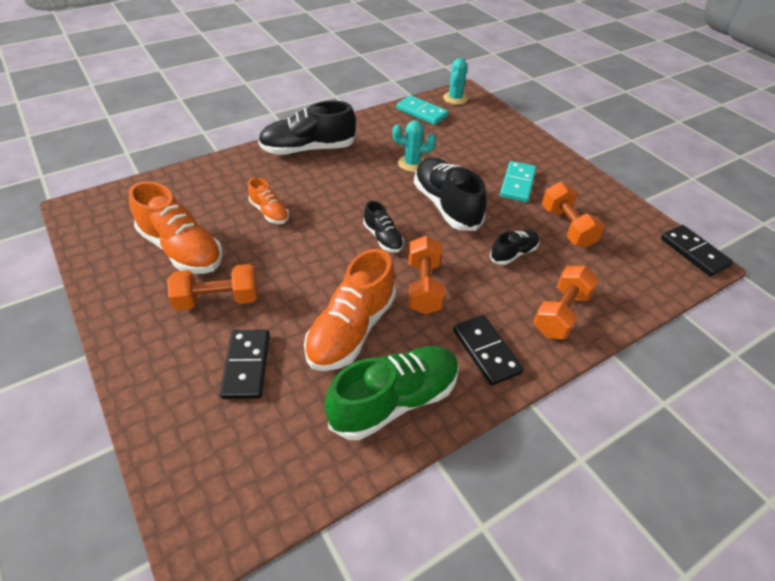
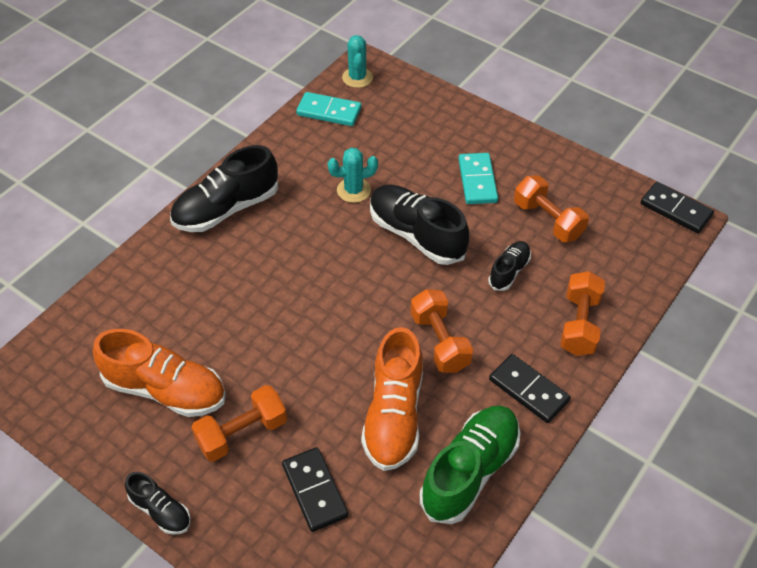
camera: 20 degrees left, 5 degrees up
(269, 212) = (232, 309): orange shoe -> none
(383, 238) = (371, 299): black shoe -> black shoe (161, 510)

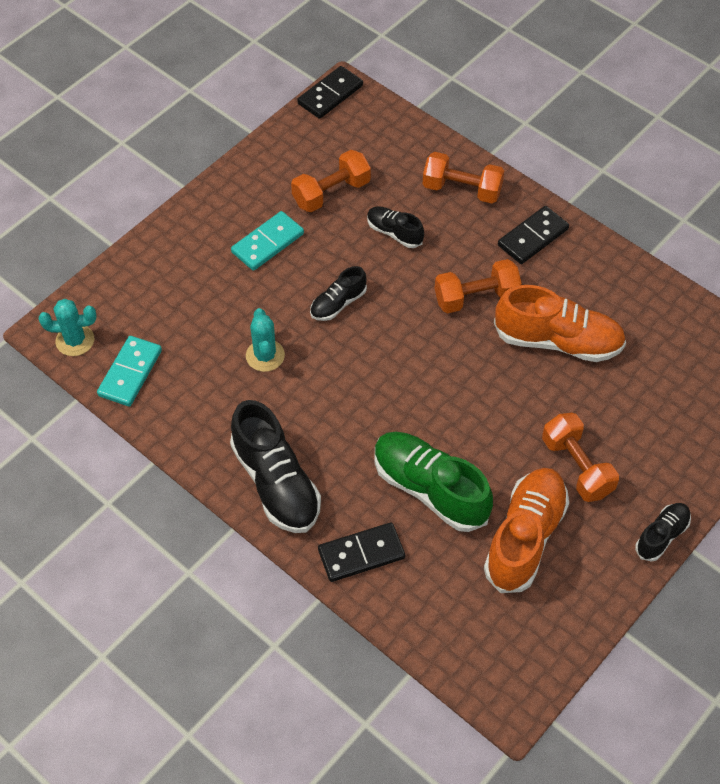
camera: 85 degrees left, 5 degrees up
(314, 491) = (637, 408): black domino -> black domino (361, 554)
(416, 235) = (338, 303): black shoe -> black shoe, size x0.53
(470, 471) = (615, 290): green shoe -> green shoe (430, 489)
(477, 181) = (268, 243): turquoise domino -> turquoise domino turned 45 degrees counterclockwise

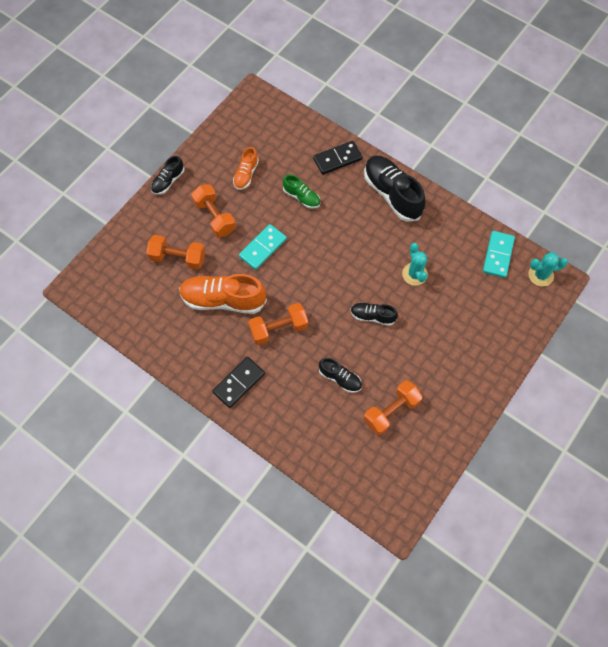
camera: 175 degrees right, 10 degrees up
(268, 243) = (430, 362): turquoise domino -> turquoise domino (262, 248)
(330, 95) = (407, 515): black domino -> none
(338, 303) = (372, 316): black shoe -> black shoe turned 120 degrees counterclockwise
(430, 489) = (301, 197): green shoe -> green shoe, size x0.53
(462, 189) = (292, 423): orange dumbbell -> orange dumbbell (178, 258)
(525, 537) = (246, 174): orange shoe -> orange shoe, size x0.53

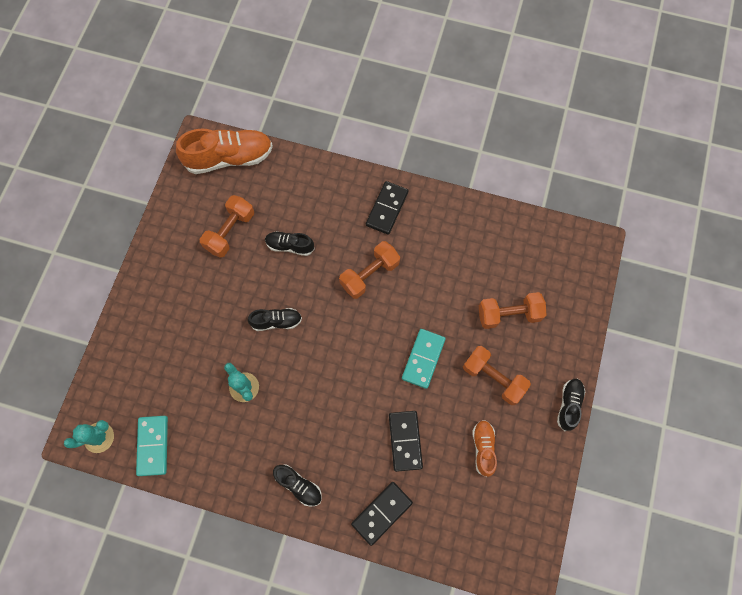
camera: 160 degrees right, 5 degrees up
(223, 300) = (439, 285): orange shoe -> orange shoe (229, 158)
(301, 197) = (405, 441): green shoe -> black domino
(392, 194) = (298, 485): black shoe -> black shoe, size x0.53

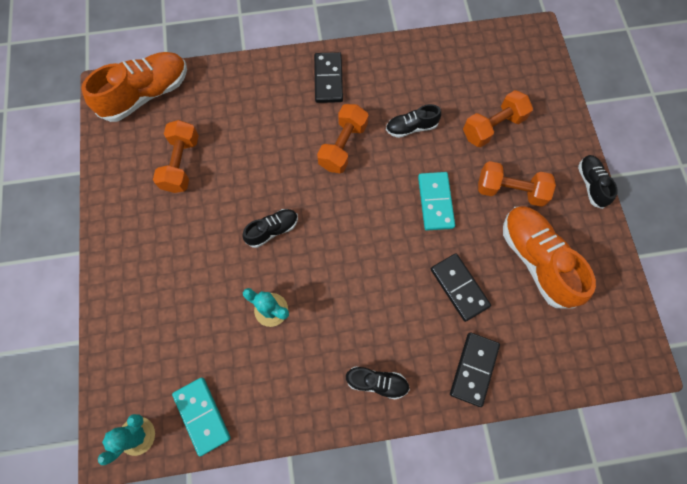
camera: 25 degrees left, 0 degrees up
(290, 246) = (250, 152): black shoe -> black shoe (411, 127)
(483, 448) = (536, 260): orange shoe -> orange shoe, size x1.87

